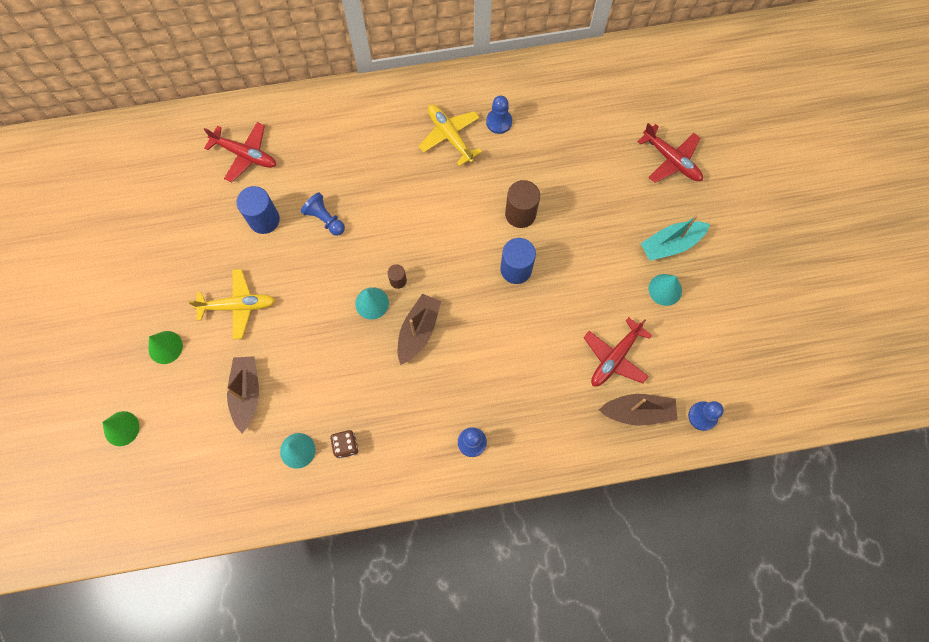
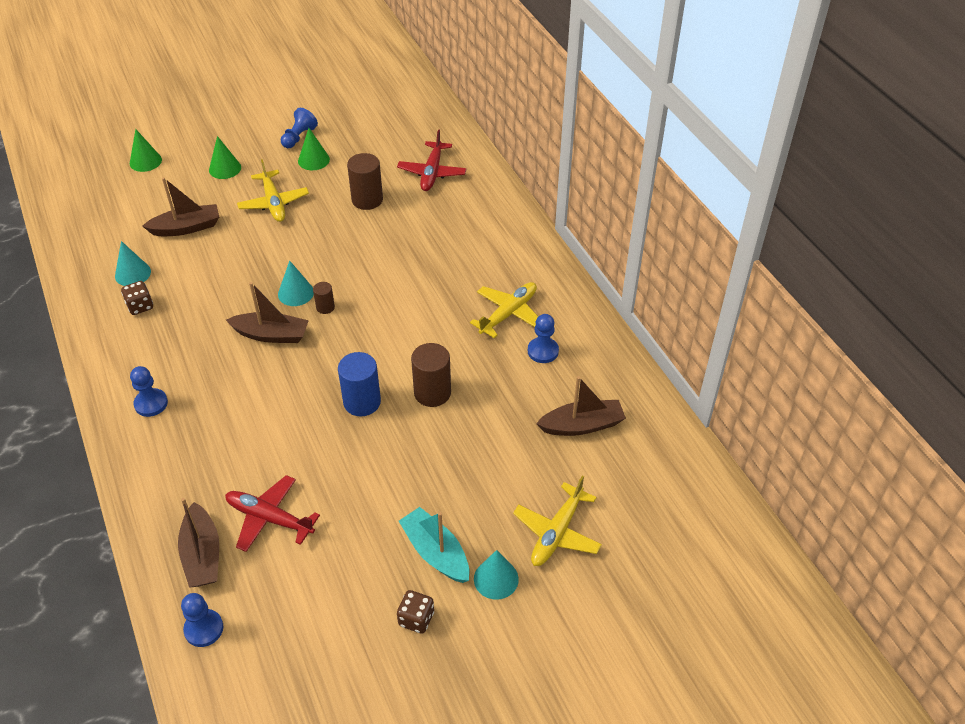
camera: 75 degrees right, 25 degrees down
(184, 259) = (313, 160): none -> green cone
(264, 219) = (367, 200): blue cylinder -> brown cylinder
(325, 219) = (380, 240): blue pawn -> blue pawn (299, 137)
(580, 116) = (582, 425): none -> brown boat
(665, 289) = (370, 556): turquoise cone -> turquoise cone (496, 579)
(671, 159) = (557, 532): red plane -> yellow plane
(722, 268) = (416, 619): none -> brown dice

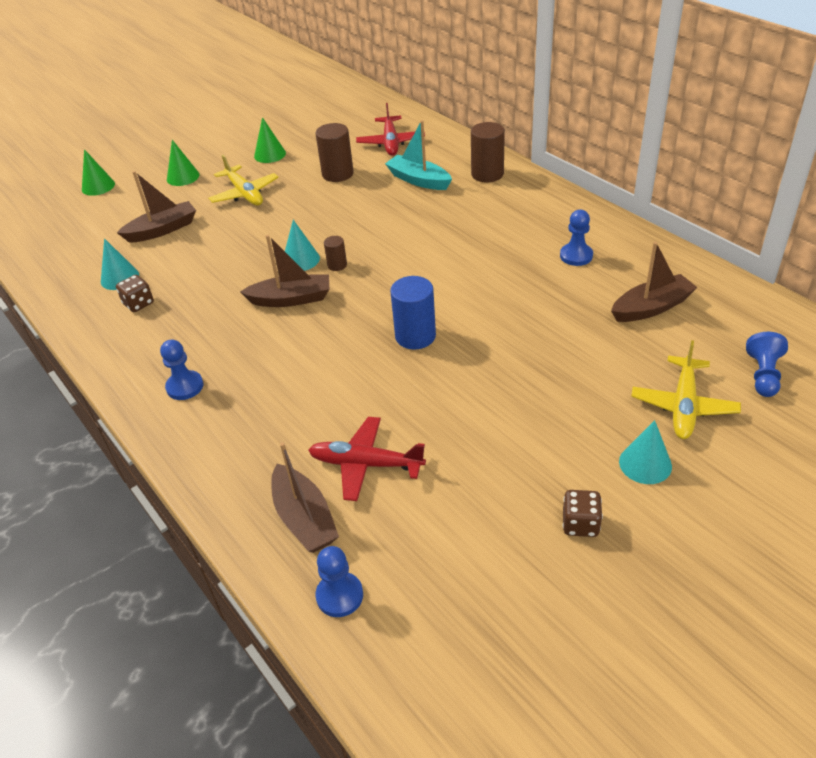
camera: 10 degrees left, 5 degrees down
(299, 137) = (247, 140): blue pawn -> blue pawn (763, 375)
(432, 393) = (484, 313): brown cylinder -> brown cylinder (487, 174)
(436, 552) = (566, 454): turquoise boat -> turquoise boat (419, 180)
(508, 314) = (525, 233): yellow plane -> none

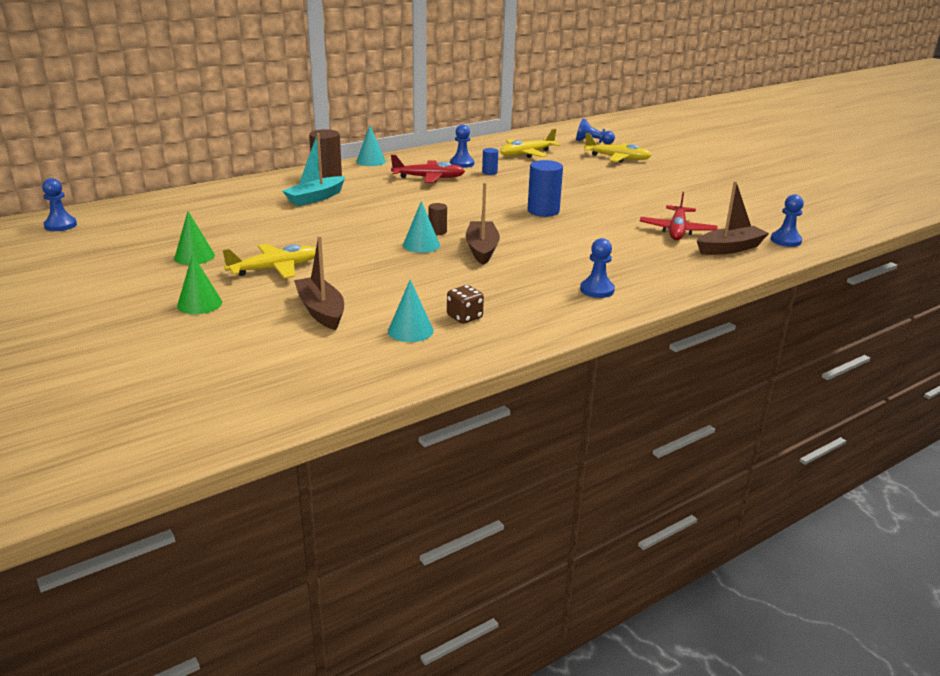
camera: 90 degrees left, 15 degrees down
(98, 186) = (168, 361): green cone -> none
(329, 89) = (60, 225): none -> blue pawn
(337, 174) = (273, 227): brown cylinder -> none
(390, 142) = (230, 204): red plane -> red plane (428, 178)
(550, 281) = (489, 172): none -> blue cylinder
(580, 524) = (711, 186): brown dice -> none
(645, 464) = (664, 170): turquoise cone -> turquoise cone (371, 161)
(651, 307) = (527, 154): brown boat -> yellow plane

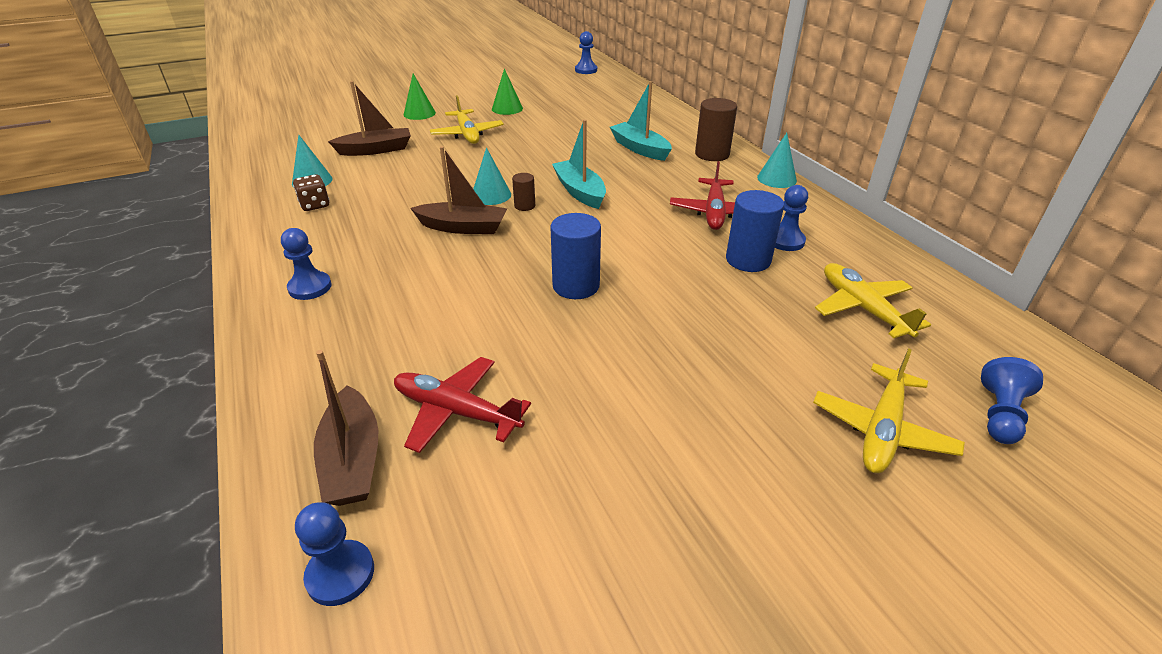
camera: 100 degrees right, 10 degrees up
(406, 215) = (580, 192): none -> turquoise boat
(489, 172) = (748, 260): blue cylinder -> blue cylinder, size x1.86

